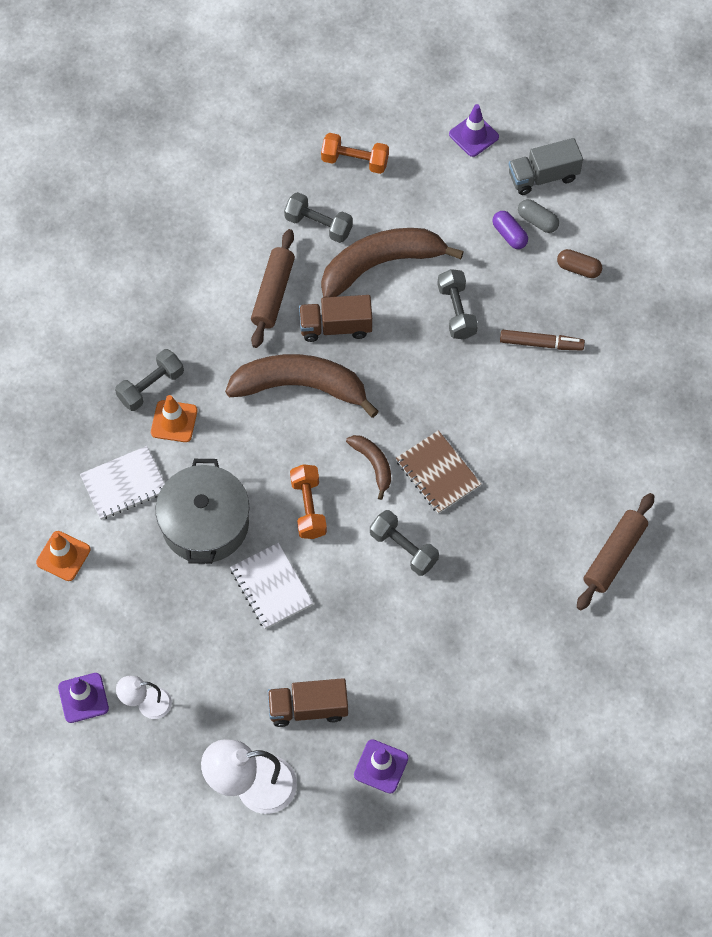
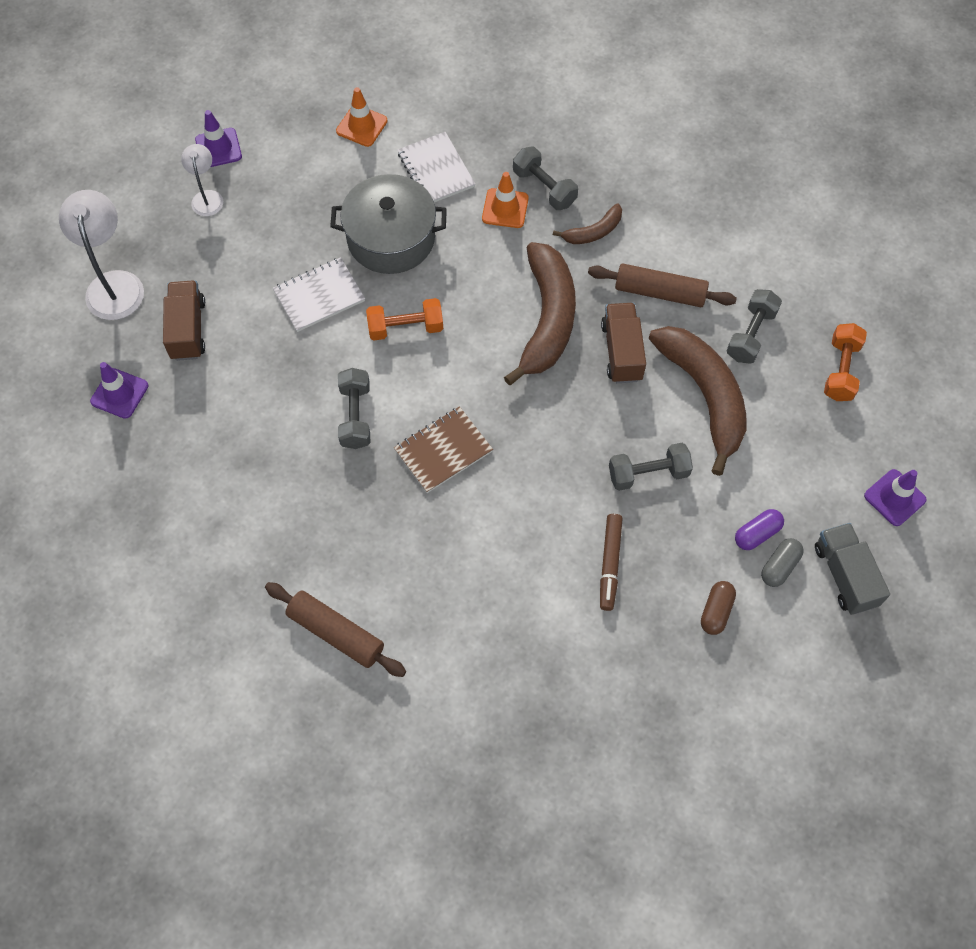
camera: 90 degrees right, 0 degrees up
(373, 465) = (454, 388): brown banana -> brown banana (593, 232)
(403, 548) = (355, 416): grey dumbbell -> grey dumbbell turned 45 degrees counterclockwise

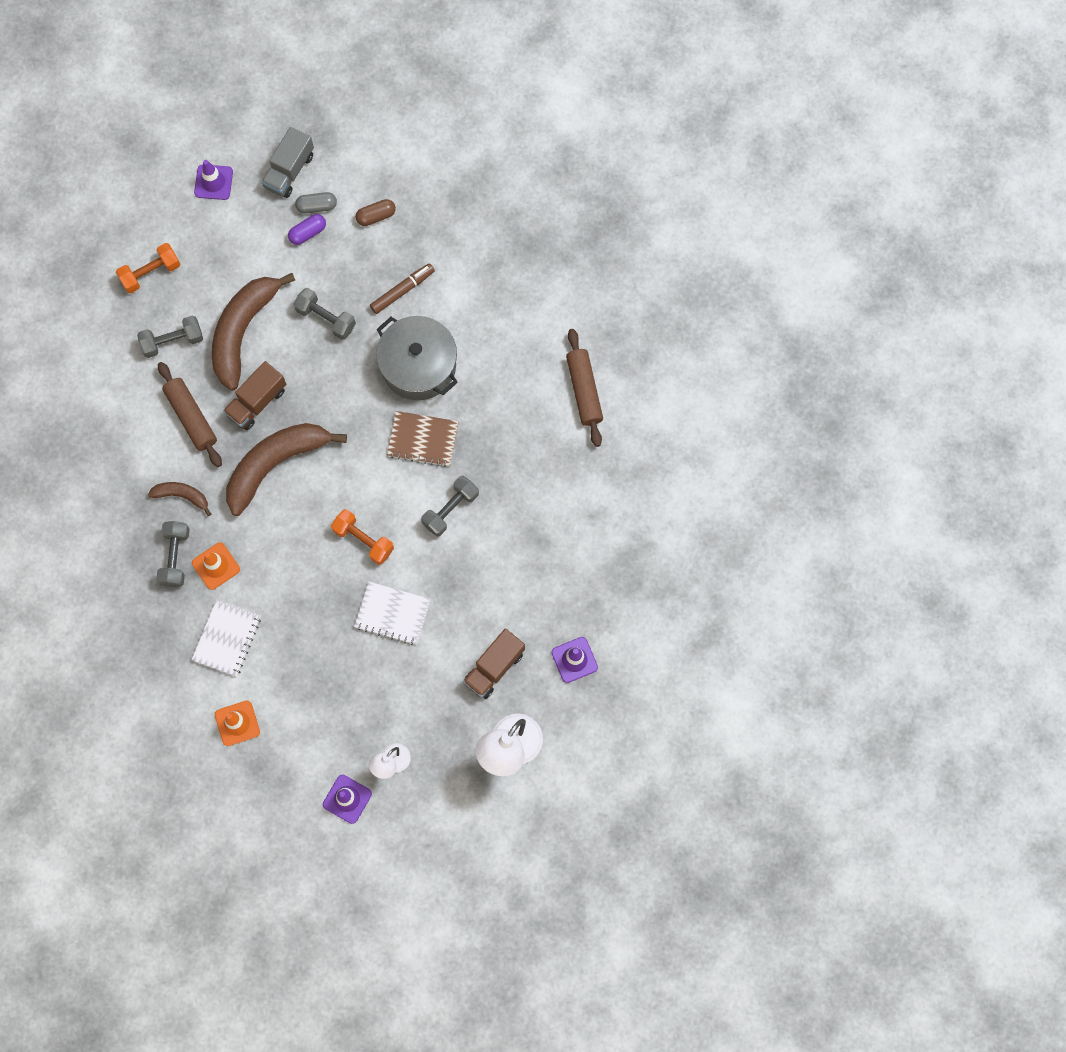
camera: 135 degrees left, 10 degrees up
(391, 238) = (308, 613): grey pot -> grey pot (418, 365)
(757, 534) = (308, 233): purple capsule -> purple capsule turned 45 degrees counterclockwise

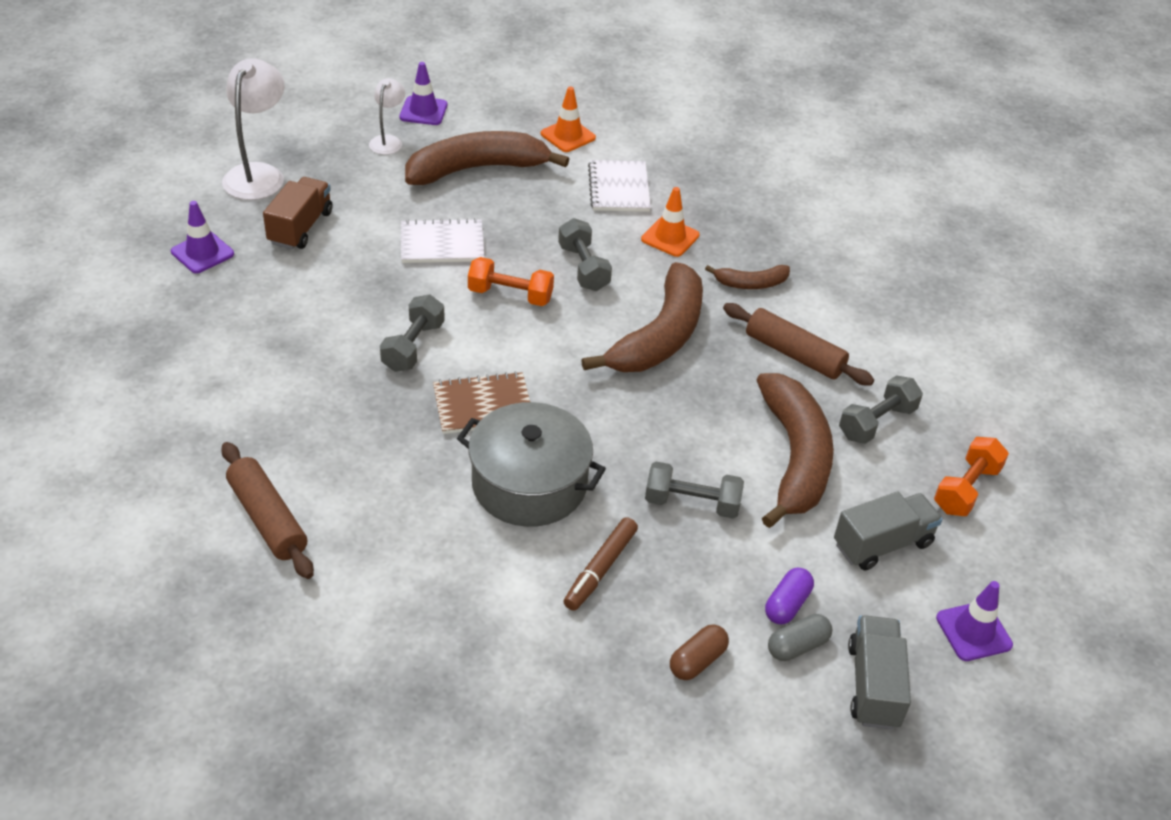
camera: 155 degrees right, 30 degrees down
(175, 557) = (720, 234): grey dumbbell -> grey dumbbell (583, 268)
(228, 253) = (882, 544): none -> grey truck
(257, 402) = (724, 389): brown truck -> none
(331, 700) = (477, 169): none -> brown banana

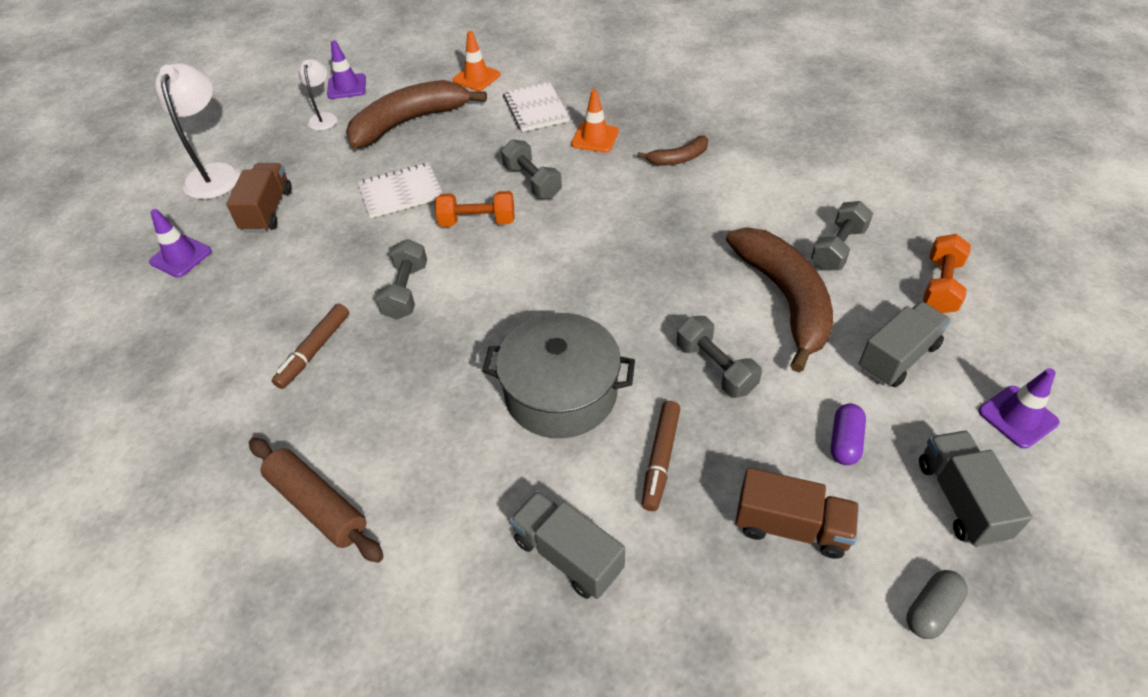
camera: 10 degrees left, 5 degrees up
(306, 380) = (314, 350): none -> brown marker
(479, 625) = (568, 555): none -> grey truck
(483, 405) = (490, 329): brown notebook -> none
(659, 336) = (621, 223): brown banana -> none
(692, 503) = (715, 368): grey dumbbell -> grey dumbbell turned 60 degrees clockwise
(697, 661) = (790, 526): brown capsule -> brown truck
(794, 354) = (741, 208): brown rolling pin -> none
(797, 646) = (874, 481): grey capsule -> grey capsule (931, 610)

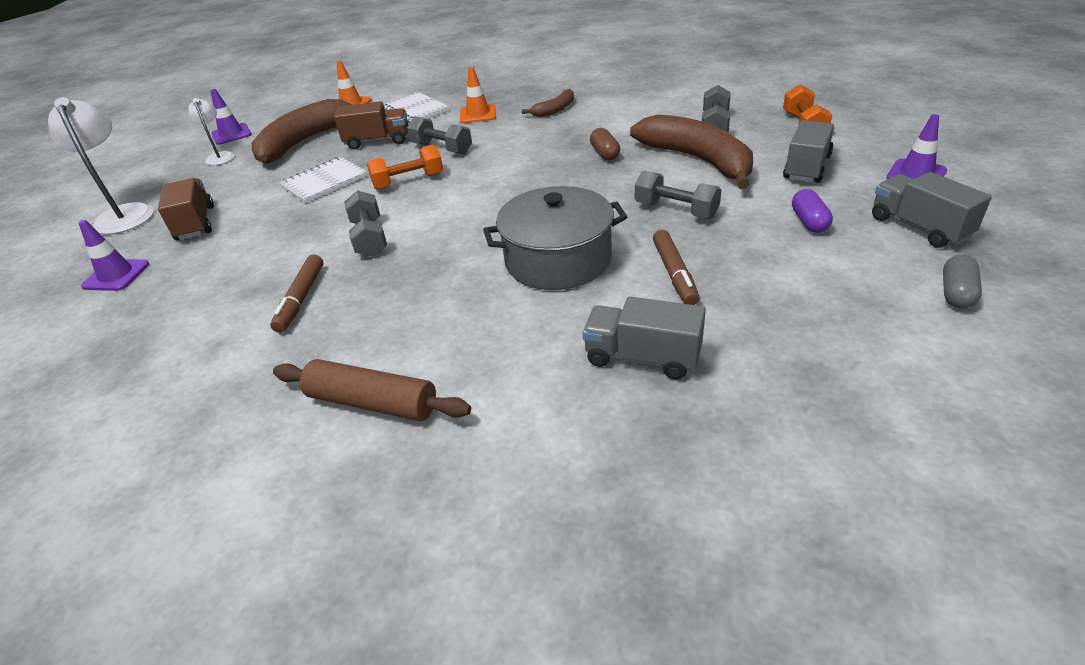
camera: 20 degrees left, 10 degrees down
(692, 251) = (605, 154): none -> brown capsule
(790, 526) = (811, 280): brown truck -> brown truck (377, 141)

